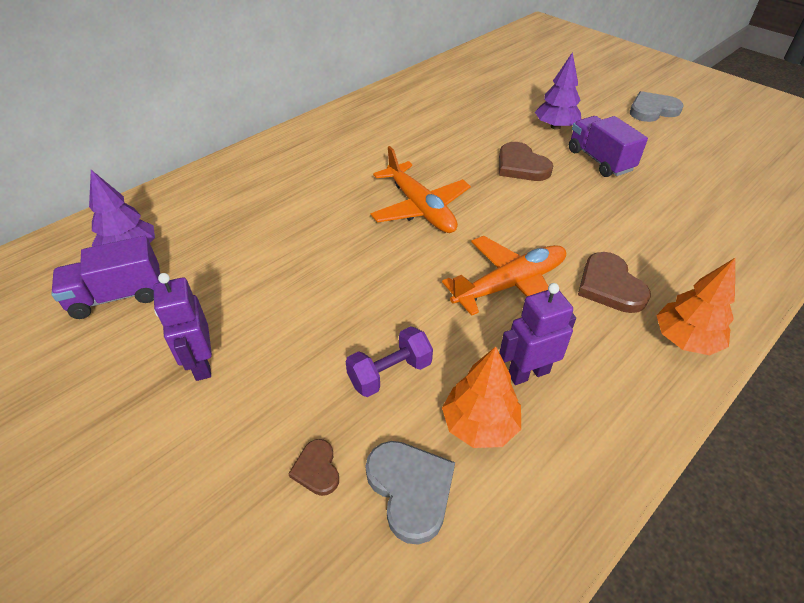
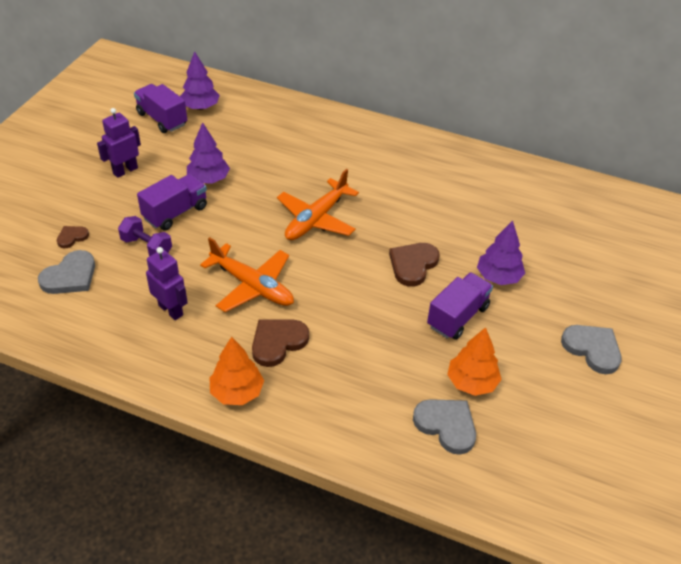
camera: 65 degrees right, 0 degrees up
(289, 278) = (208, 179): none -> purple tree
(335, 326) = (175, 213): none -> purple truck
(480, 424) = (122, 295): orange tree -> orange tree (472, 382)
(736, 203) = (446, 425): none -> grey heart

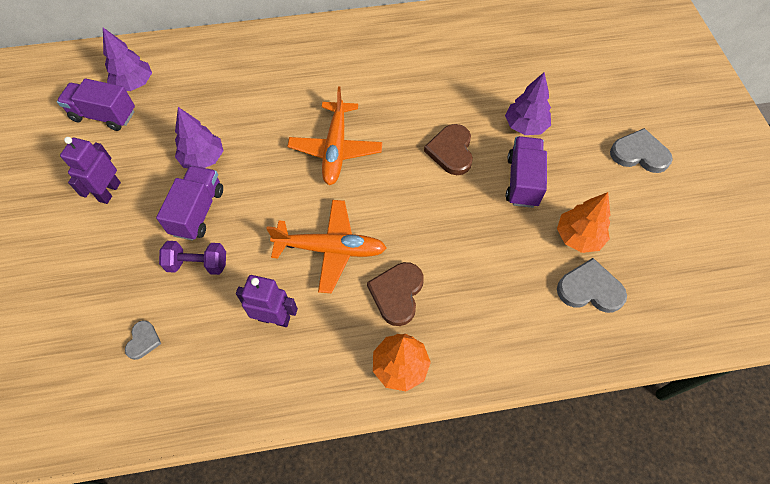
camera: 30 degrees left, 15 degrees up
(70, 276) = (143, 341): grey heart -> grey heart, size x0.57
(72, 237) = (110, 296): brown heart -> none

